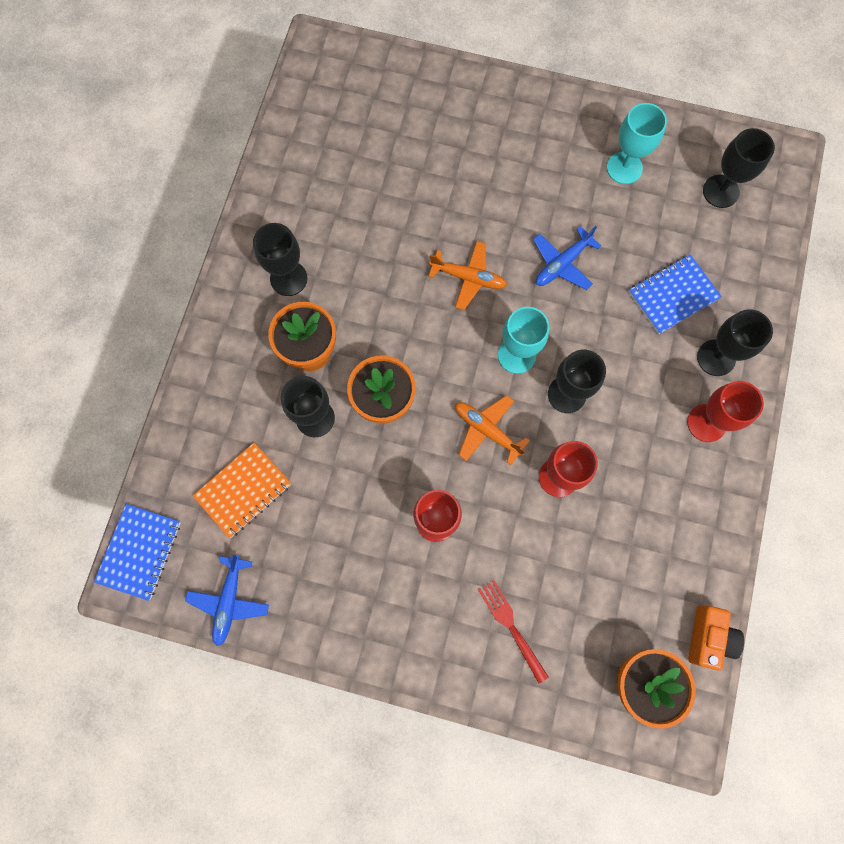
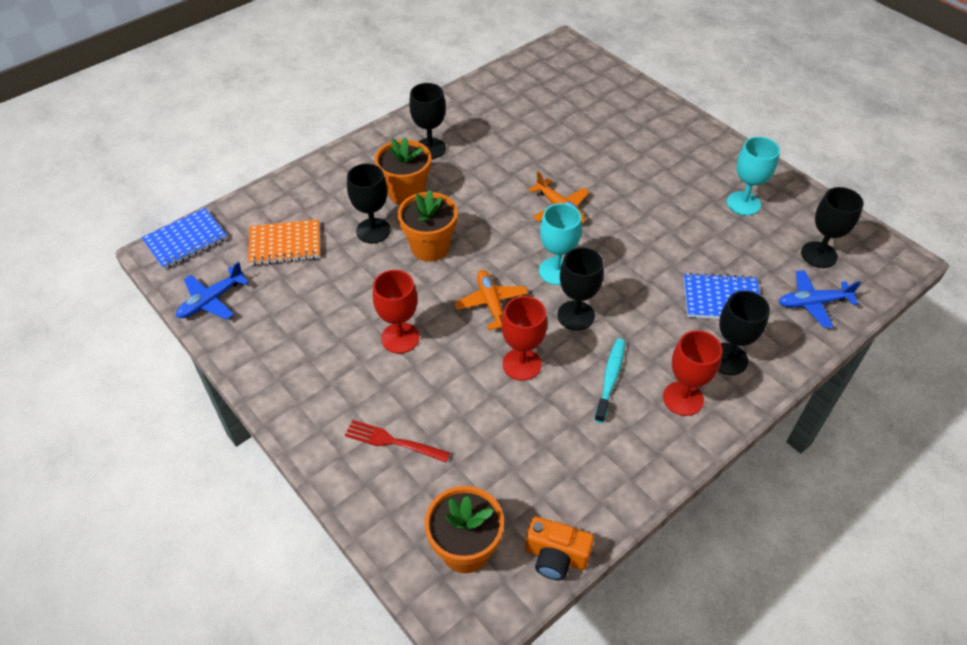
camera: 35 degrees right, 25 degrees down
(512, 627) = (393, 442): red fork -> red fork turned 75 degrees counterclockwise
(562, 264) = (642, 235): blue plane -> blue plane (812, 303)
(638, 442) = (610, 378): none -> turquoise toothbrush
(708, 637) = (556, 556): orange camera -> orange camera turned 60 degrees clockwise

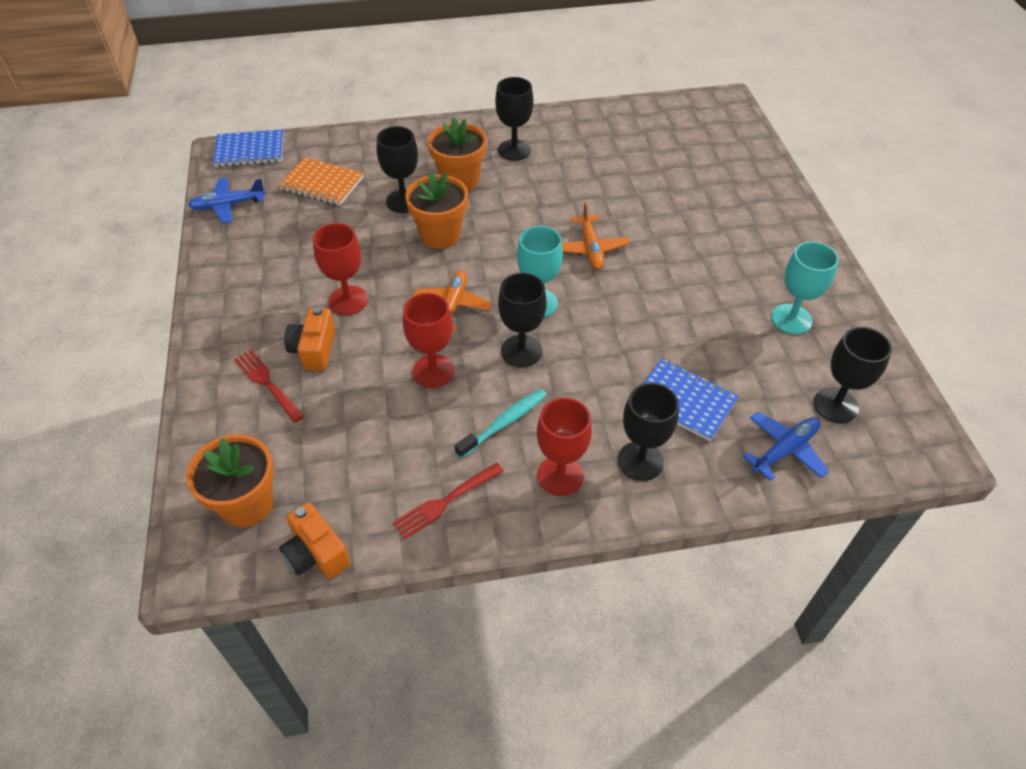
camera: 30 degrees right, 0 degrees up
(408, 393) = (314, 350): none -> orange camera
(618, 461) = (446, 501): none -> red fork
(812, 303) = (785, 450): blue plane -> blue plane turned 120 degrees clockwise

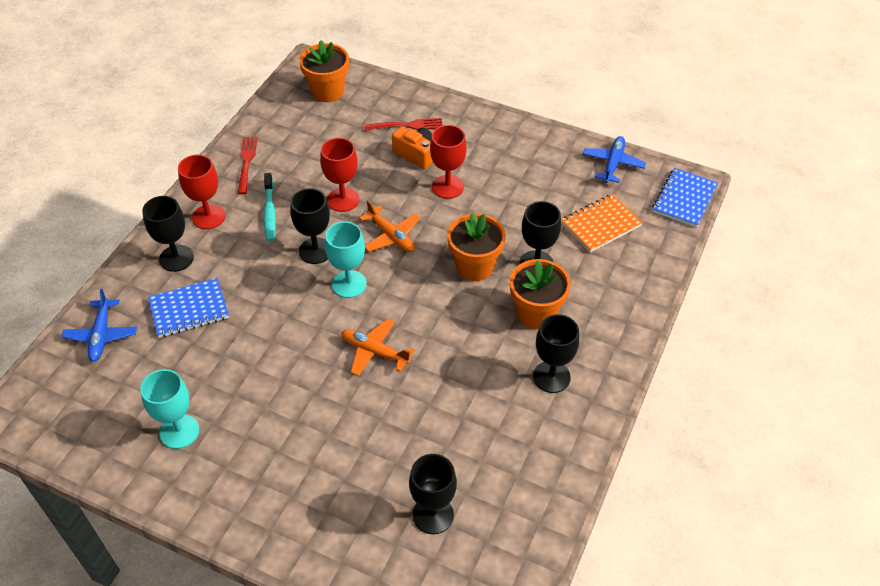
camera: 125 degrees right, 0 degrees up
(316, 554) = (271, 105): orange camera -> none
(835, 405) = (93, 393): black goblet -> black goblet (433, 515)

